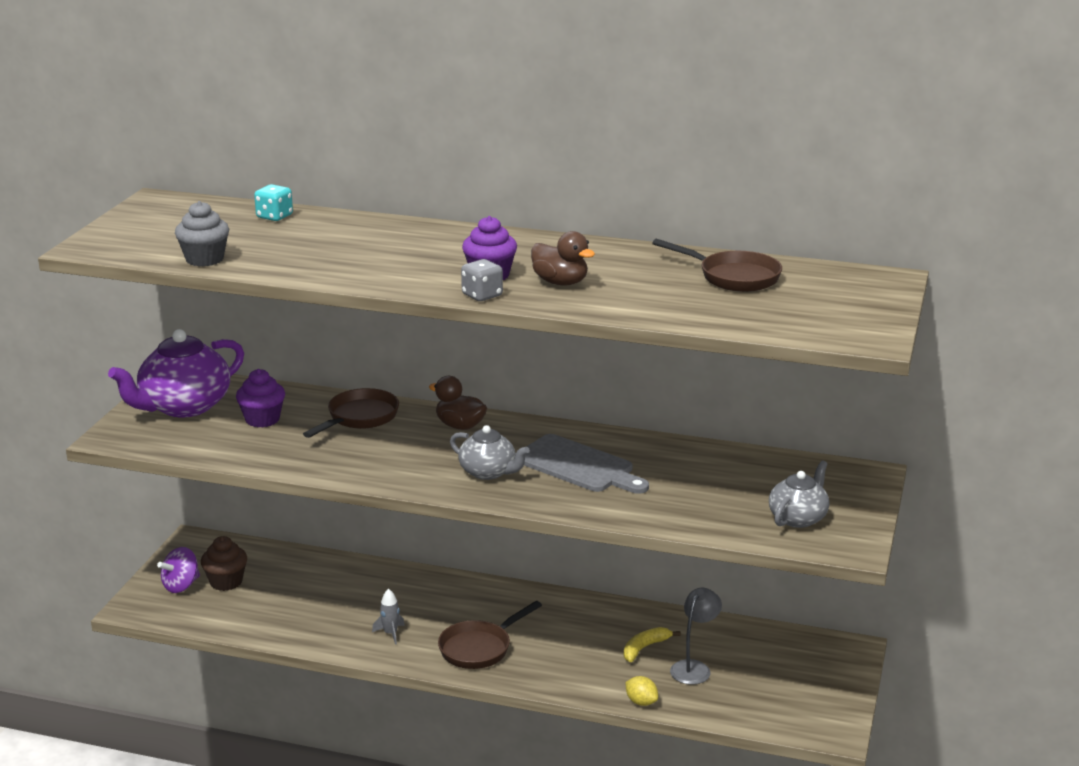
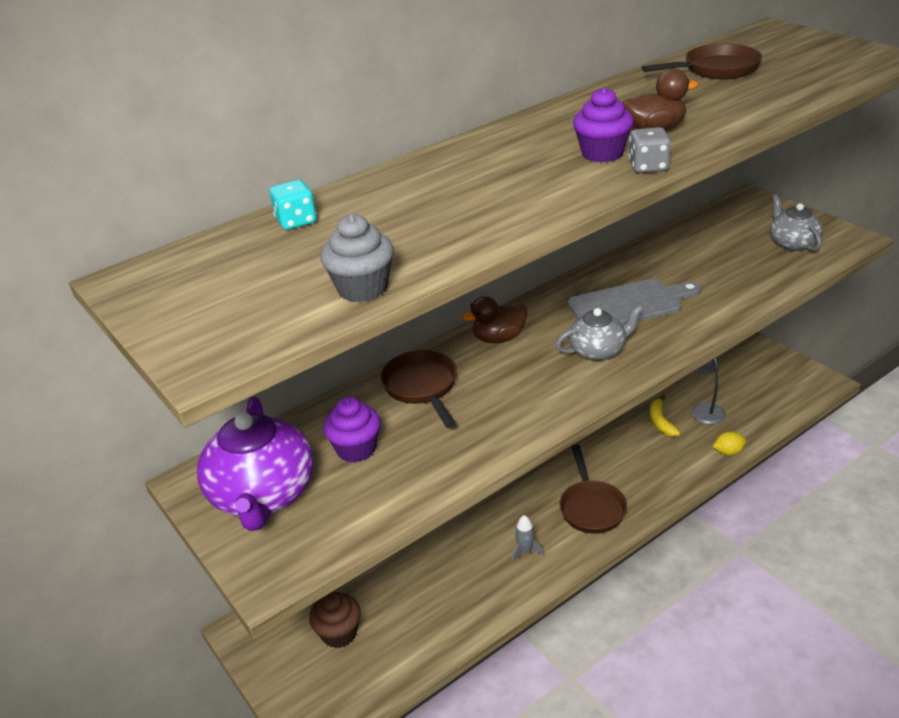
camera: 50 degrees left, 10 degrees up
(181, 586) = (311, 672): purple spinning top -> none

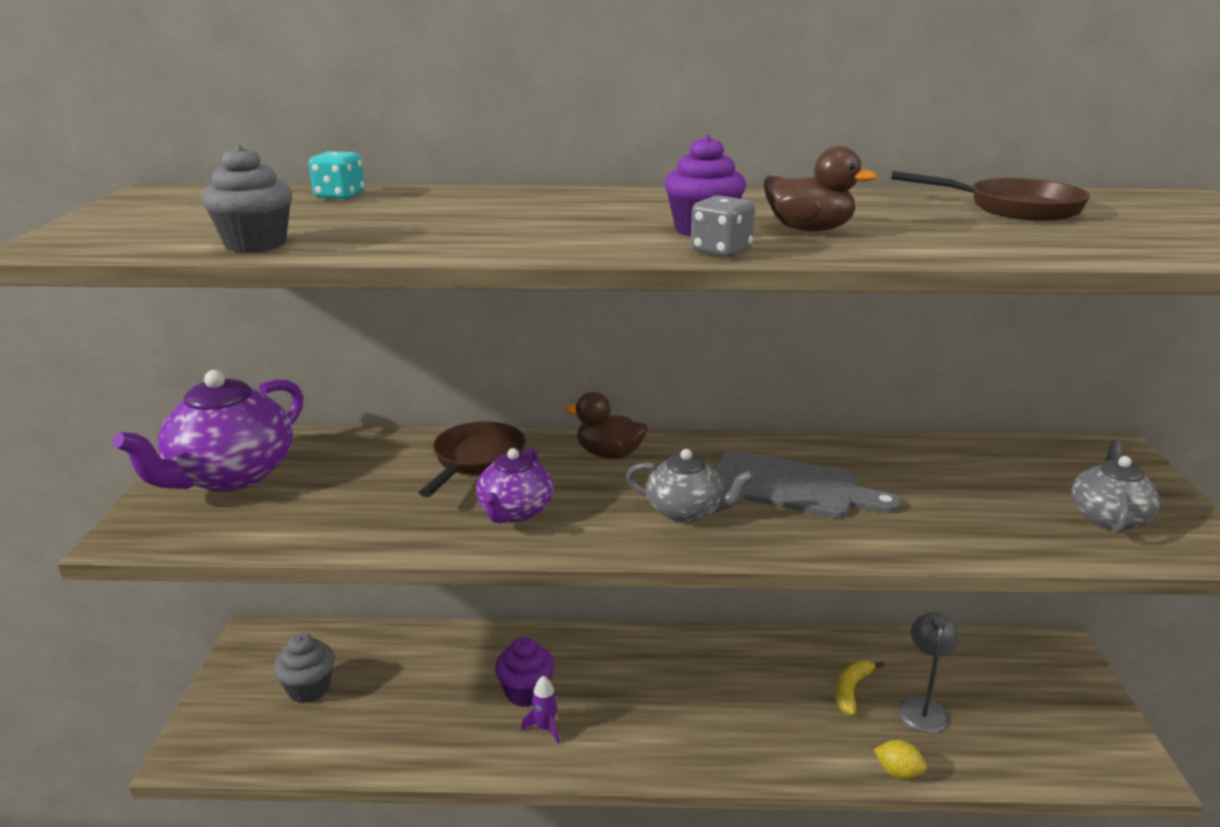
camera: 35 degrees right, 10 degrees down
(339, 633) = (309, 688): brown cupcake -> grey cupcake
(356, 449) = (347, 479): purple cupcake -> purple cupcake (526, 692)
(503, 407) = (515, 511): none -> purple teapot
(525, 552) = (545, 728): grey rocket -> purple rocket
(591, 507) = (663, 729): brown pan -> none

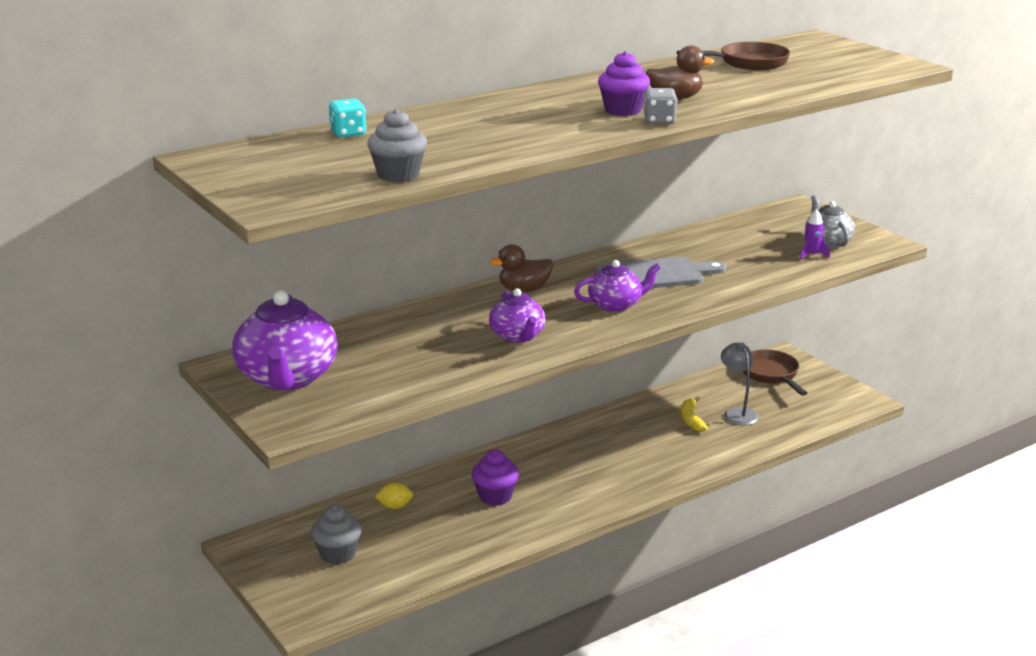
camera: 35 degrees left, 0 degrees up
(476, 460) = (444, 318): brown pan -> brown pan (771, 374)
(545, 728) = (532, 508): purple rocket -> purple rocket (811, 255)
(686, 511) = (615, 305): grey teapot -> purple teapot
(898, 772) = (753, 448): yellow lemon -> yellow lemon (395, 506)

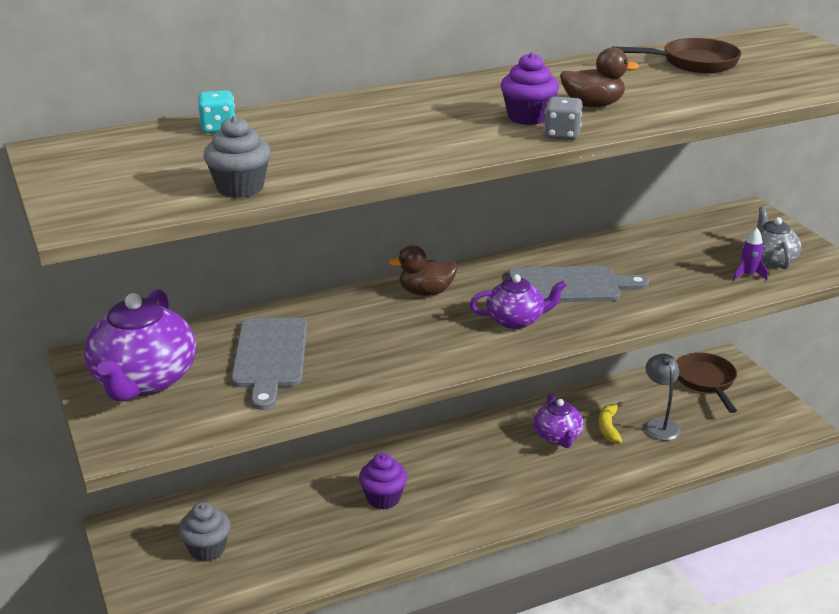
camera: 10 degrees right, 5 degrees up
(395, 506) = (280, 498): yellow lemon -> none
(398, 350) = (270, 357): none -> grey cutting board
(517, 336) = (399, 350): purple teapot -> purple teapot (557, 437)

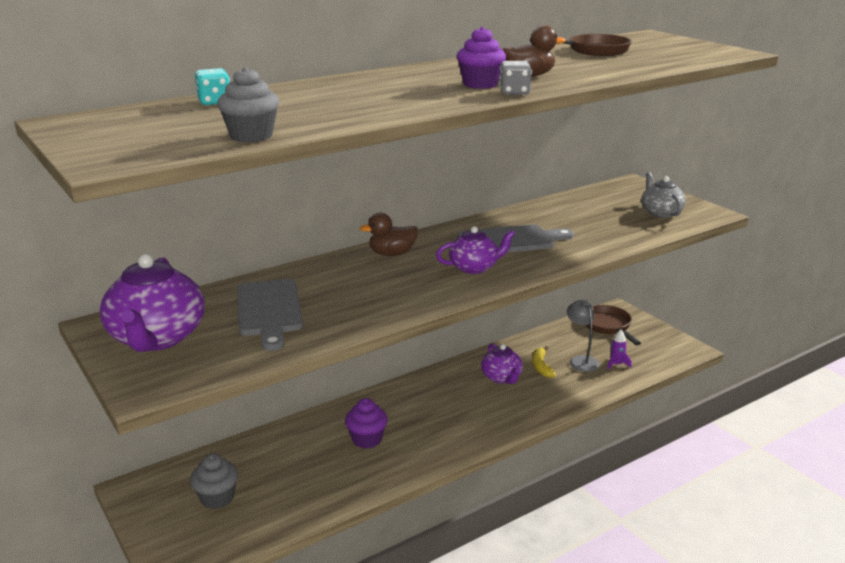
camera: 10 degrees left, 5 degrees down
(748, 275) = (648, 224): purple rocket -> purple rocket (616, 364)

